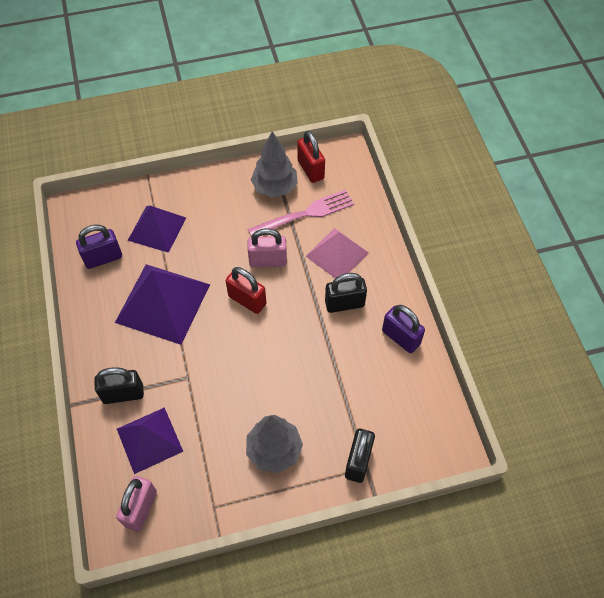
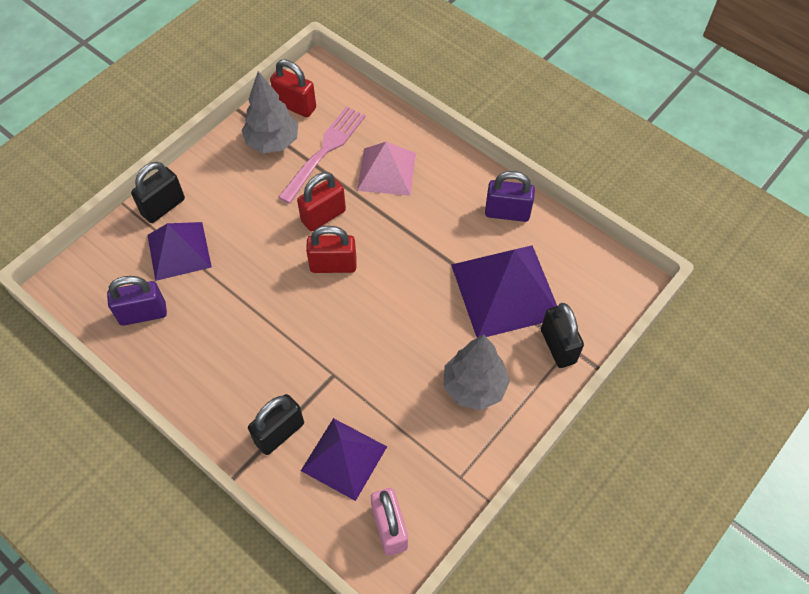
camera: 35 degrees left, 0 degrees up
(103, 258) = (143, 314): purple padlock -> purple padlock turned 45 degrees clockwise
(163, 303) = (247, 319): purple pyramid -> purple pyramid (505, 290)
(268, 261) = (323, 216): pink padlock -> red padlock
(344, 304) = (431, 213): black padlock -> black padlock (163, 207)

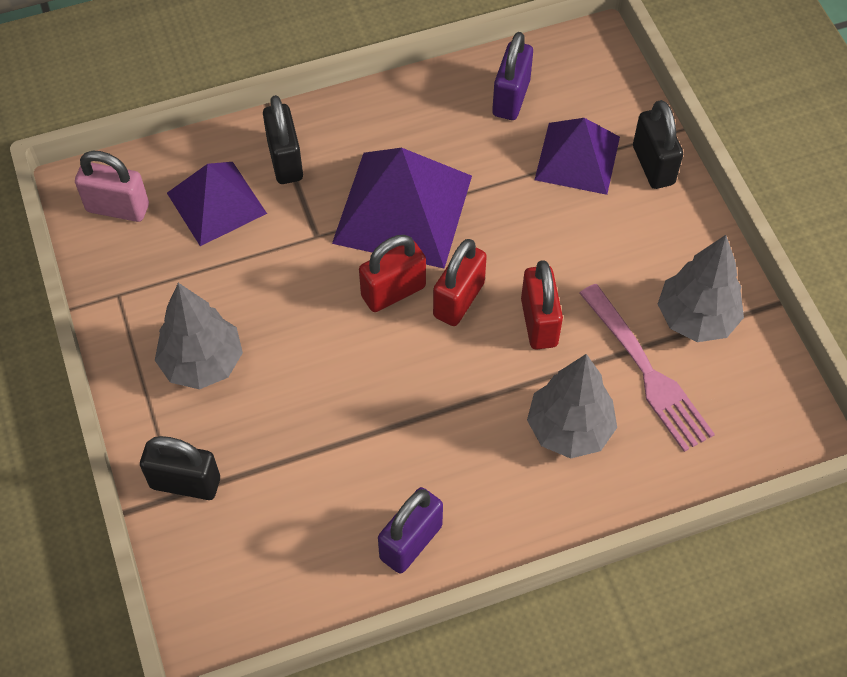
camera: 120 degrees right, 0 degrees up
(295, 106) = (750, 373): red padlock -> red padlock (393, 291)
(386, 171) = (569, 429): pink pyramid -> grey tree
(505, 290) = (298, 469): purple pyramid -> purple pyramid (403, 209)

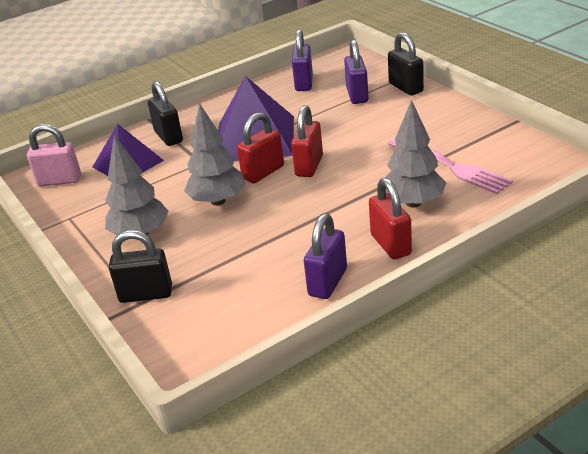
camera: 10 degrees left, 25 degrees down
(539, 322) = (368, 163): red padlock -> red padlock (391, 244)
(577, 158) = (357, 95): purple pyramid -> purple padlock
(696, 318) = (469, 138): grey tree -> grey tree (218, 201)

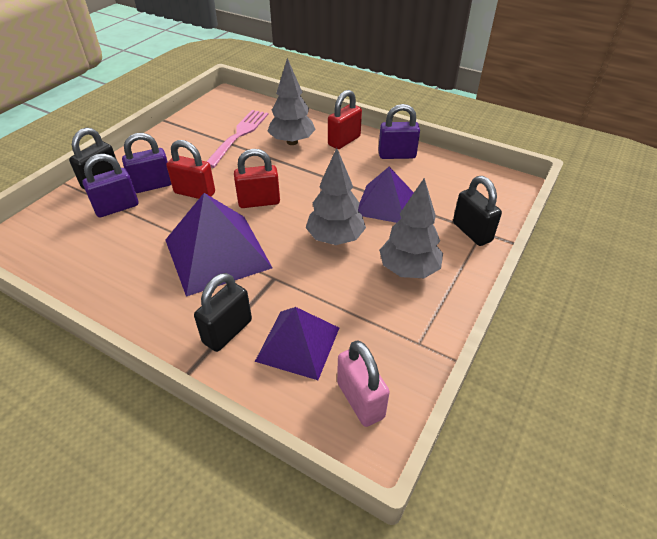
camera: 120 degrees left, 10 degrees up
(241, 245) = (385, 203): none -> purple pyramid
(263, 172) = (279, 226): red padlock -> red padlock (194, 193)
(304, 83) = (82, 255): purple padlock -> purple padlock (152, 185)

